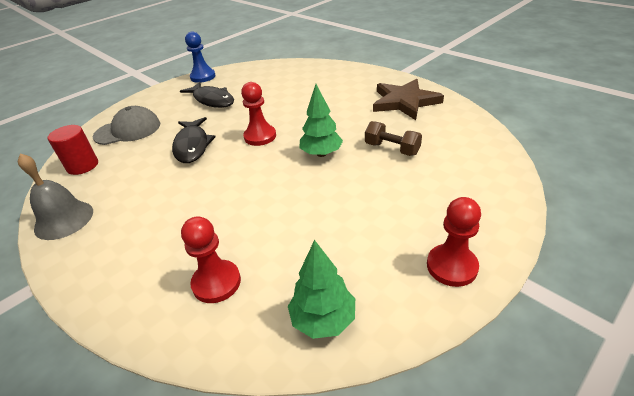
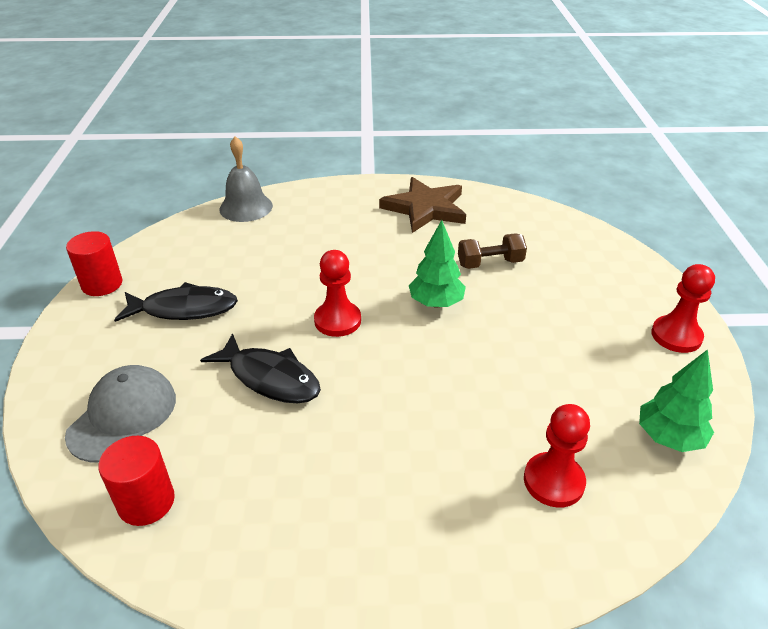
camera: 50 degrees left, 0 degrees up
(64, 219) = (265, 573): grey bell -> grey bell (246, 207)
(203, 77) = (102, 284): blue pawn -> red cylinder

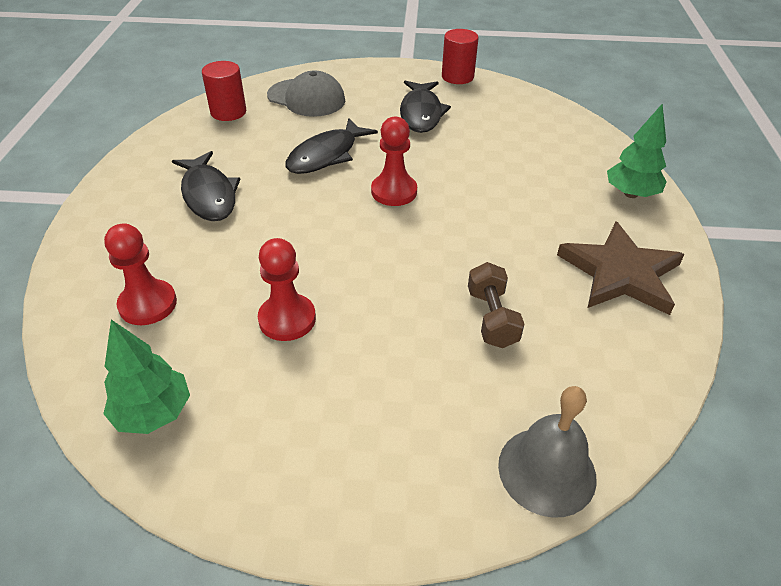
camera: 95 degrees right, 5 degrees up
(246, 207) = (592, 138): grey bell -> grey bell (547, 471)
(358, 475) = (209, 195): none -> black fish
(436, 303) = (414, 259): green tree -> green tree (631, 194)
(676, 336) = (313, 491): red pawn -> red pawn (287, 319)

